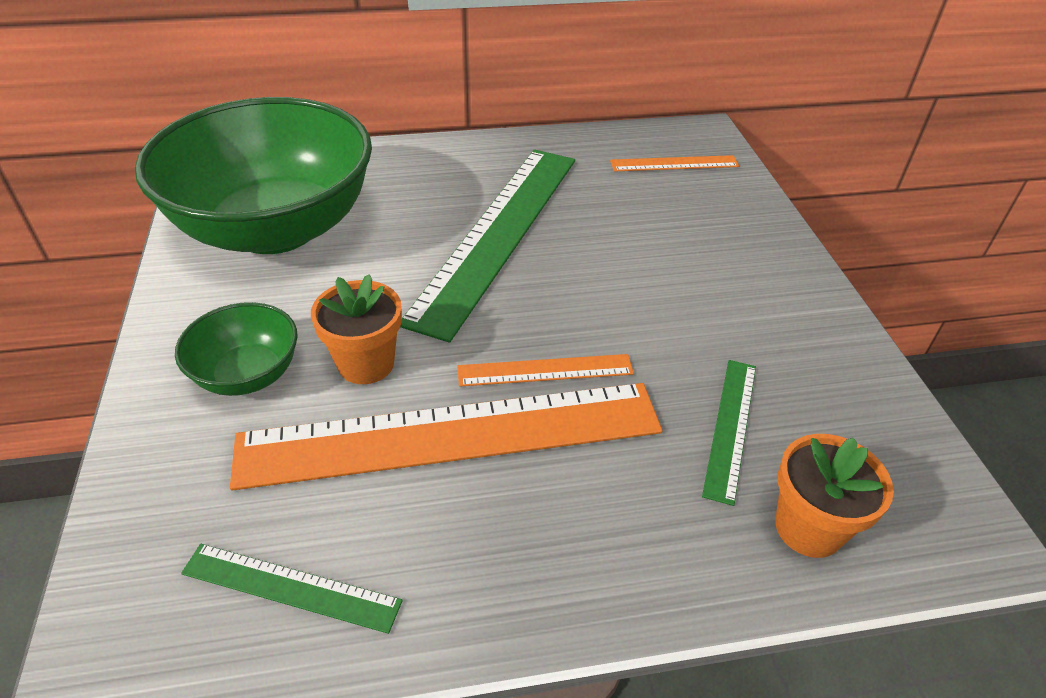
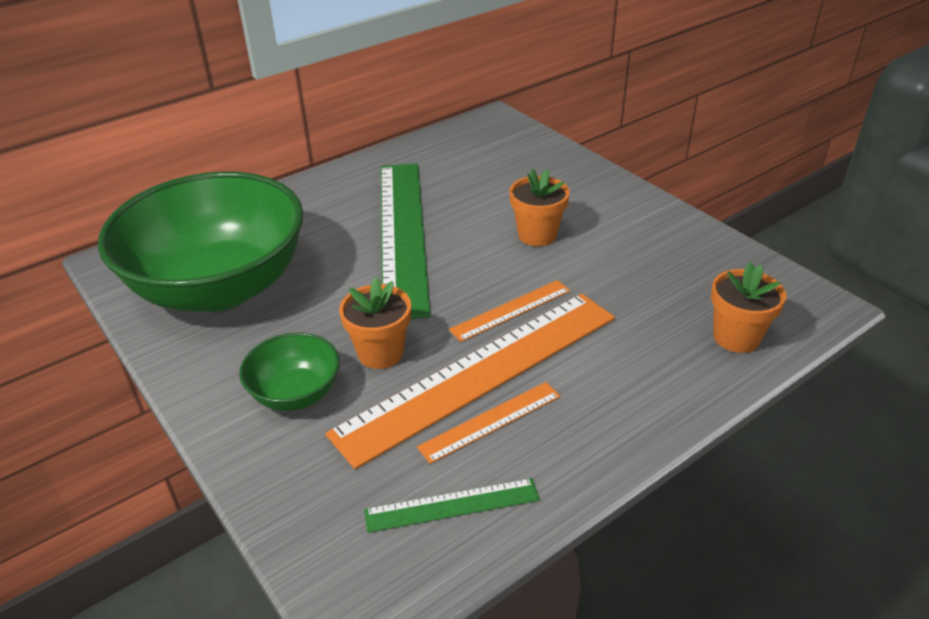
camera: 25 degrees left, 5 degrees down
(647, 288) = (537, 235): none -> orange flower pot
(674, 163) = (490, 146): orange ruler -> orange ruler (490, 421)
(730, 427) = (652, 299): green ruler -> none

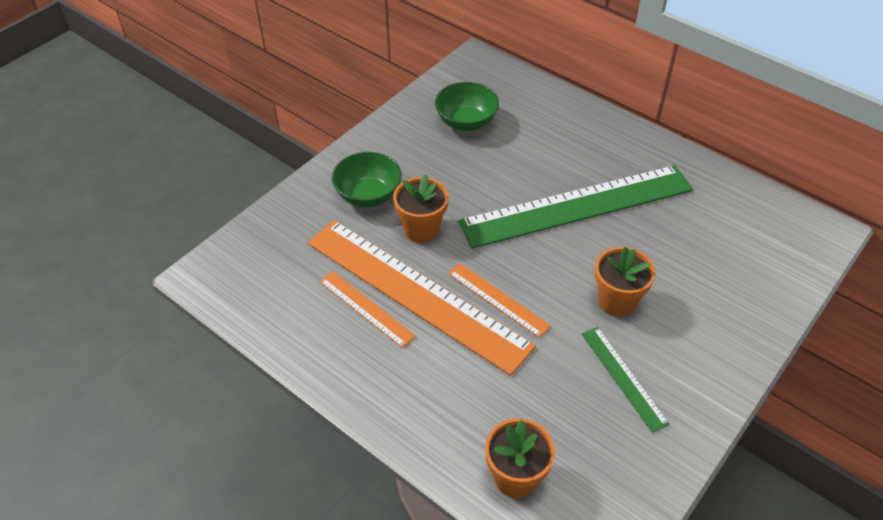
camera: 75 degrees right, 10 degrees up
(220, 287) = (466, 122): green bowl -> green bowl, size x0.44
(452, 505) = (286, 301): green ruler -> green ruler (623, 377)

